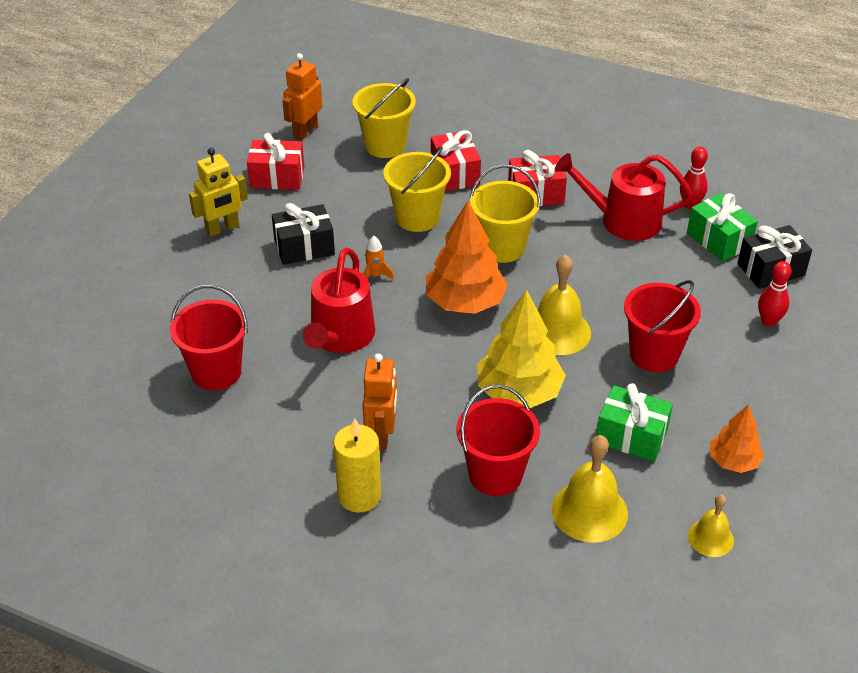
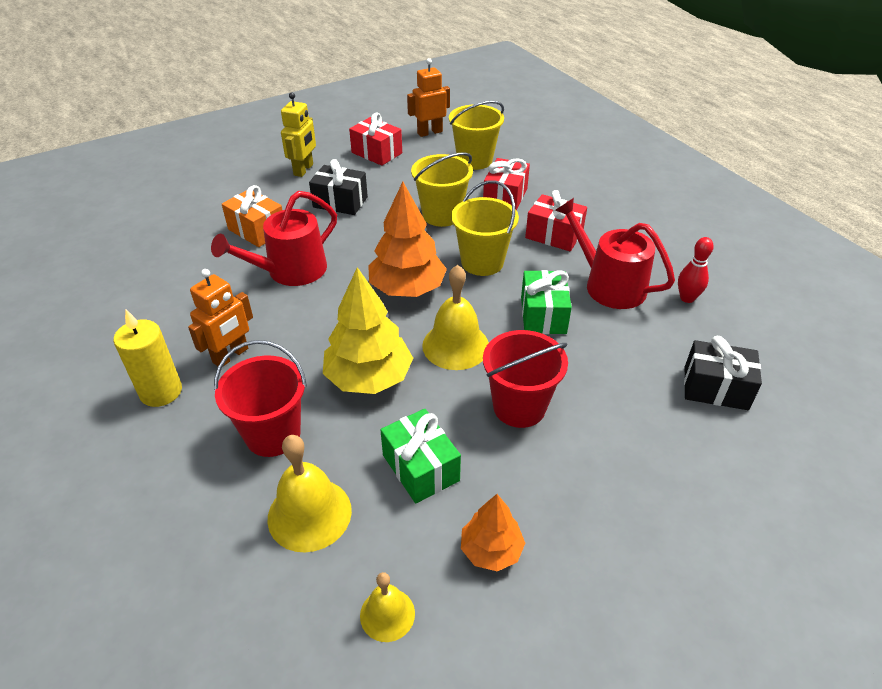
camera: 35 degrees right, 0 degrees up
(216, 372) = (185, 256): red bucket -> none
(222, 228) = (304, 170): yellow robot -> yellow robot turned 75 degrees counterclockwise
(256, 313) = (257, 230): none -> orange gift
(375, 276) = (364, 241): orange rocket -> none
(718, 240) = (686, 338): green gift -> green gift (543, 315)
(769, 321) = (666, 434): red bowling pin -> none

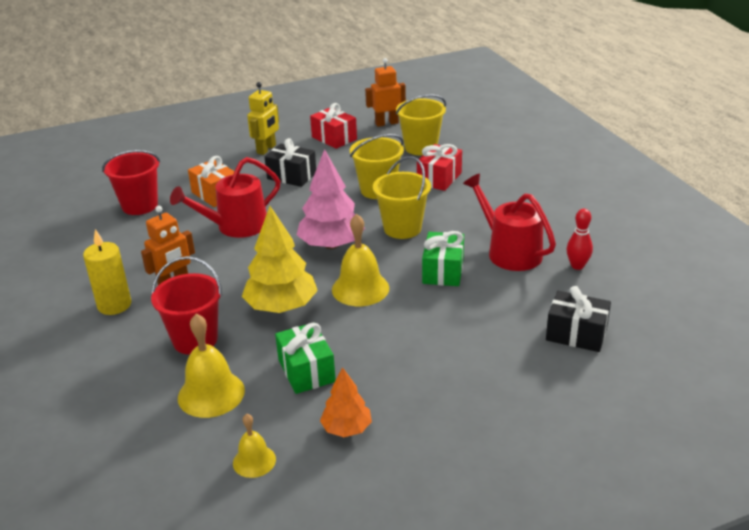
camera: 10 degrees right, 10 degrees down
(407, 289) = (331, 245): orange tree -> pink tree
(519, 407) = (400, 335): red bucket -> red bucket (140, 205)
(554, 235) = (473, 211): red gift -> none

